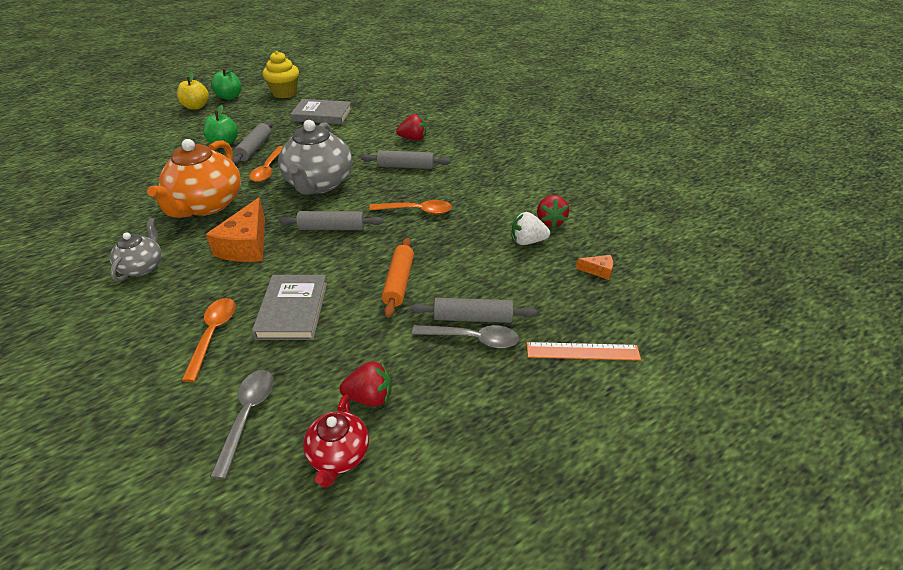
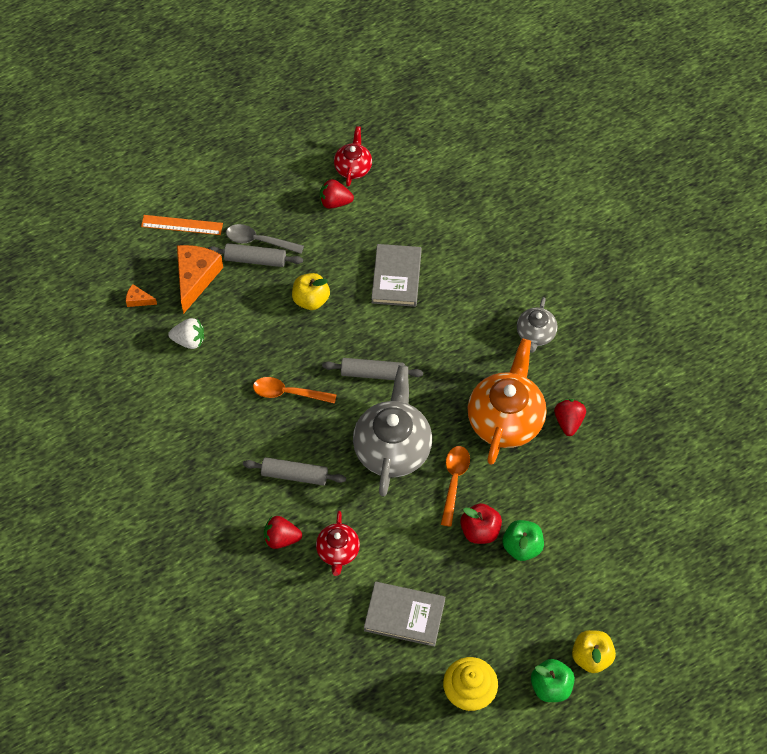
camera: 175 degrees left, 20 degrees up
(213, 335) = (453, 259): orange spoon -> none
(246, 245) = (450, 355): orange cheese -> orange cheese (196, 278)
(247, 416) = (413, 195): grey spoon -> none
(254, 148) = (480, 531): grey rolling pin -> red apple
(369, 135) = (338, 551): none -> red teapot
(399, 282) = (311, 300): orange rolling pin -> yellow apple
(550, 221) = (158, 367): red strawberry -> red strawberry (568, 421)

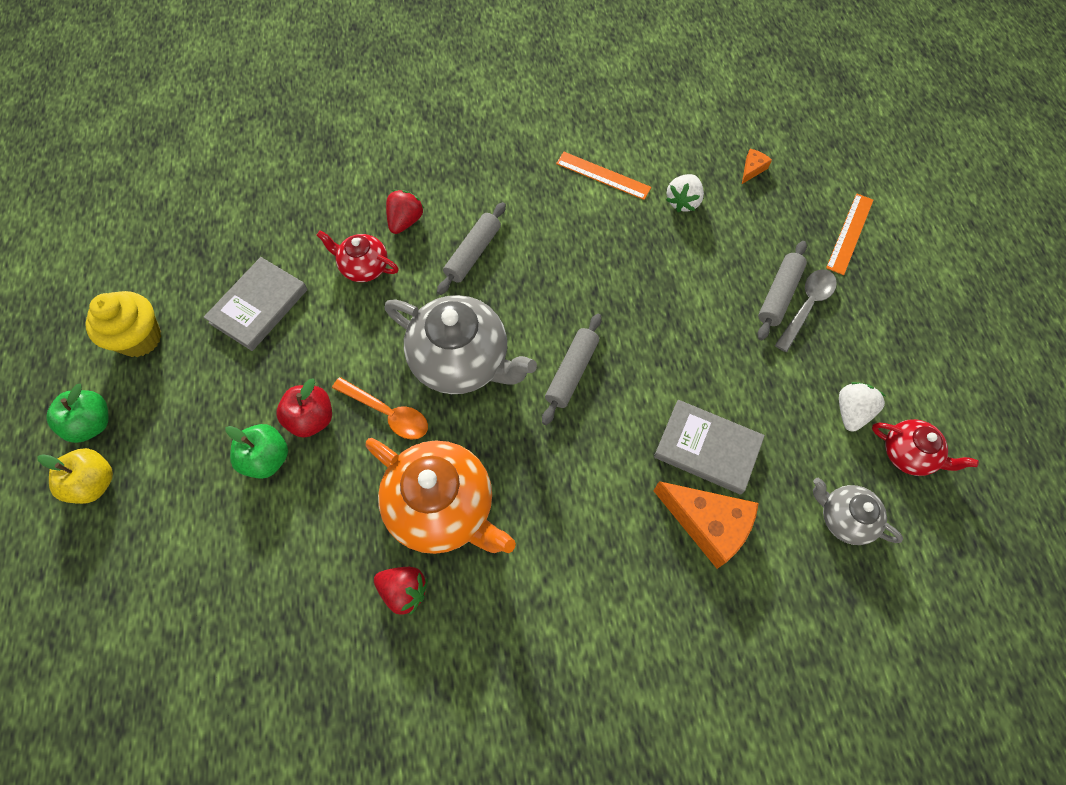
camera: 110 degrees right, 5 degrees up
(181, 404) = (603, 175): none -> orange ruler
(196, 278) = (767, 228): orange cheese -> orange cheese (708, 524)
(288, 393) = (579, 276): orange spoon -> none
(311, 300) = (701, 337): yellow apple -> none
(335, 202) = (851, 412): red strawberry -> white strawberry
(535, 334) = (556, 603): grey teapot -> grey teapot (844, 518)

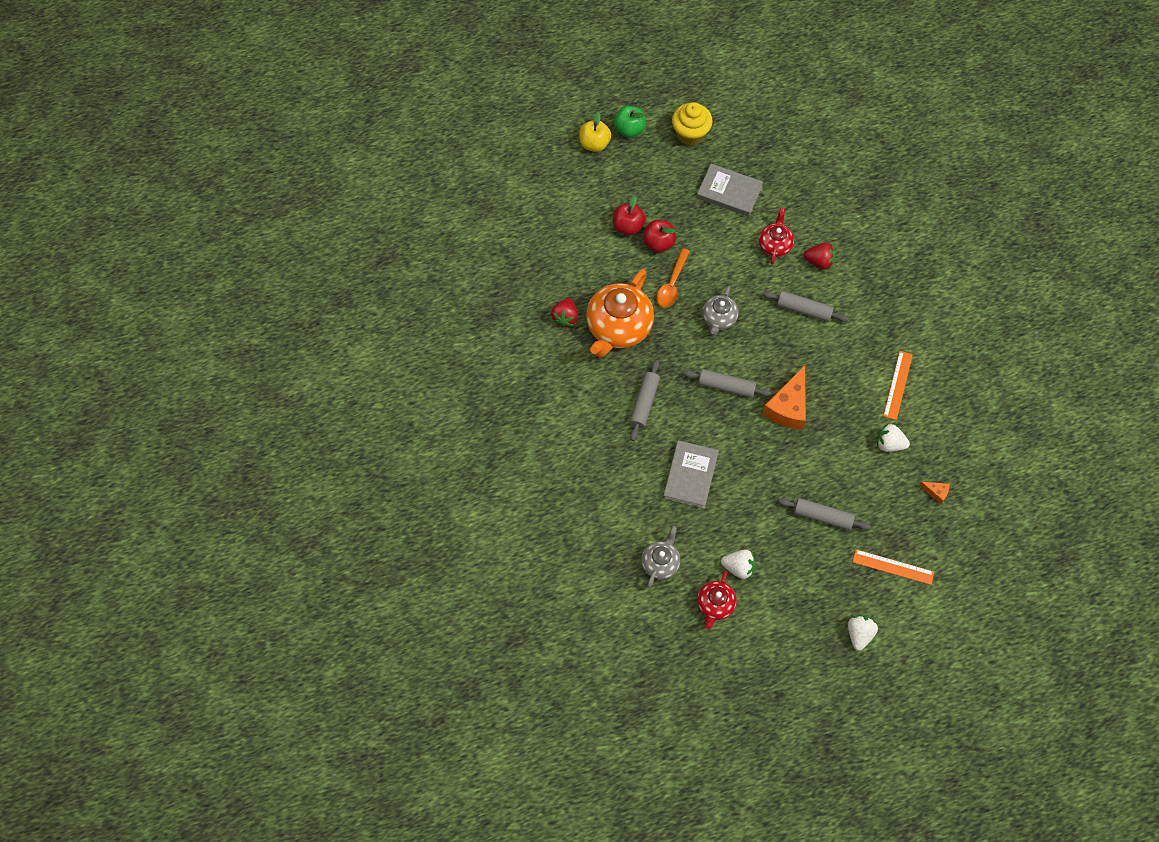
camera: 80 degrees right, 0 degrees up
(267, 458) = (628, 226): green apple -> red apple
(461, 361) = (719, 319): grey teapot -> grey teapot, size x0.54
(580, 492) = (644, 403): none -> grey rolling pin
(708, 524) = (639, 480): orange cheese -> orange cheese (788, 407)
(806, 306) = (817, 536): grey spoon -> none
(941, 288) = (859, 634): none -> white strawberry

